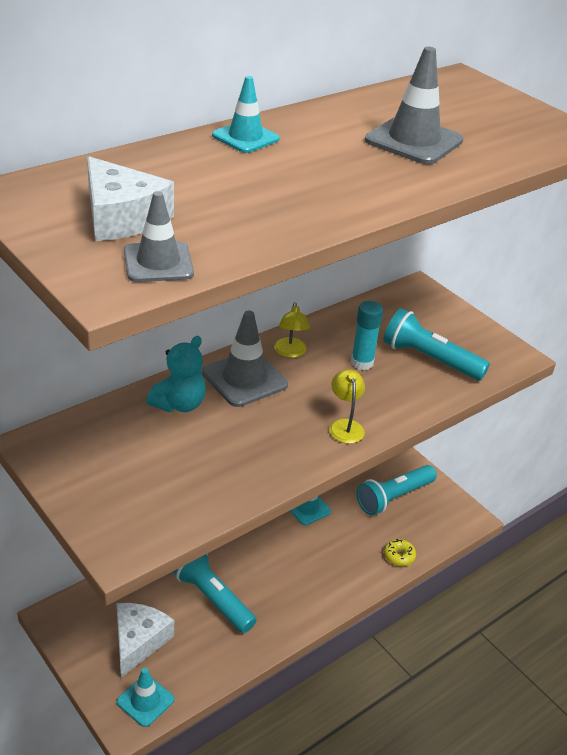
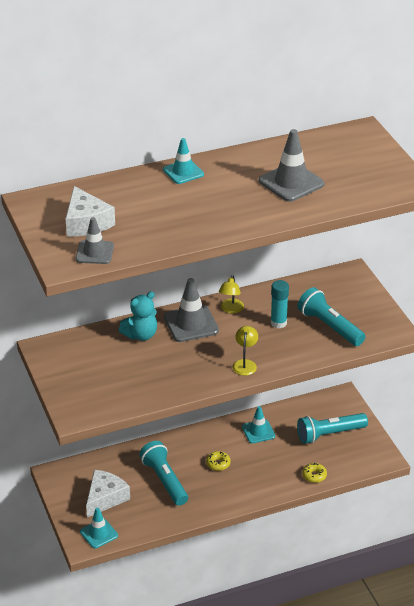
camera: 20 degrees right, 0 degrees up
(274, 561) = (218, 464): none -> yellow donut

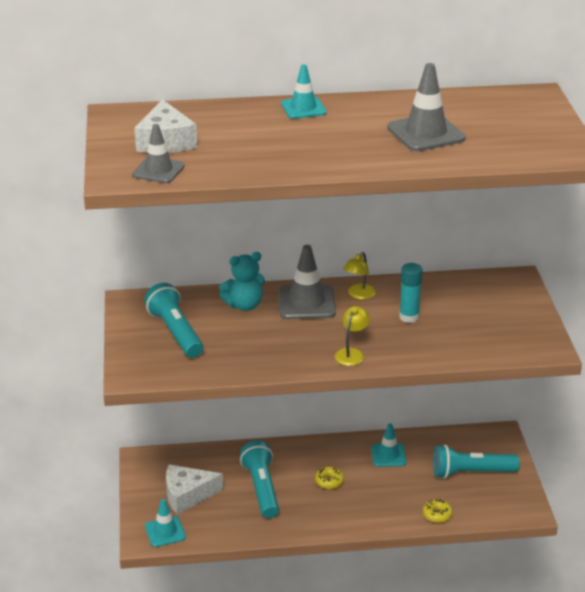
camera: 15 degrees right, 5 degrees down
(105, 498) = (187, 495): white cheese -> white cheese turned 150 degrees counterclockwise
(329, 327) = (468, 330): turquoise flashlight -> turquoise flashlight (175, 332)

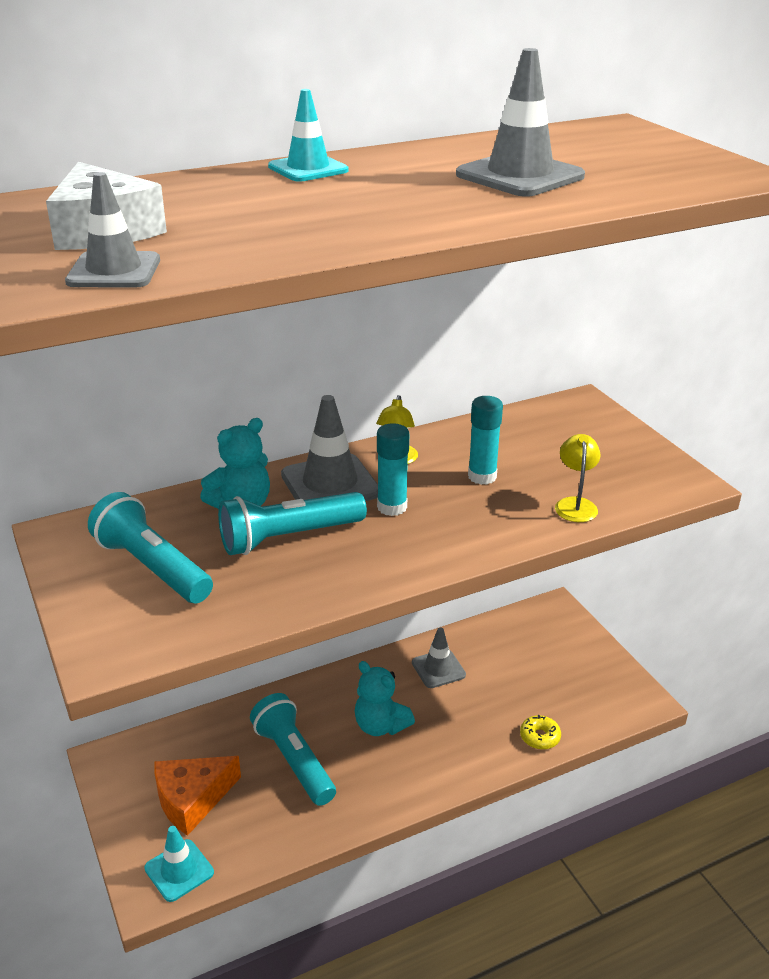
camera: 20 degrees left, 0 degrees up
(187, 495) = (192, 799): white cheese -> orange cheese
(329, 481) = (380, 725): yellow donut -> turquoise teddy bear
(337, 325) = (392, 507): none -> turquoise glue stick
(351, 353) = (436, 544): yellow lamp -> yellow lamp (575, 504)
(388, 455) = (438, 669): turquoise traffic cone -> grey traffic cone
(471, 473) = (549, 667): turquoise flashlight -> turquoise flashlight (289, 537)

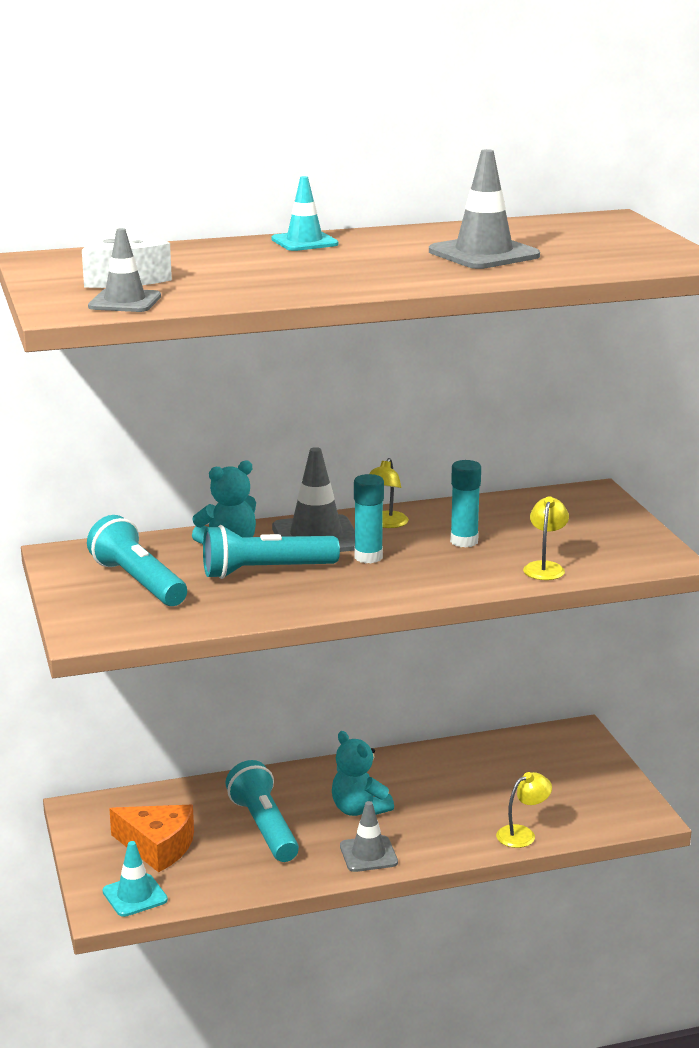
camera: 10 degrees right, 10 degrees down
(192, 799) = (157, 846): orange cheese -> orange cheese turned 135 degrees counterclockwise
(438, 669) = (433, 770): grey traffic cone -> grey traffic cone (368, 854)
(539, 737) = (522, 834): yellow donut -> yellow lamp

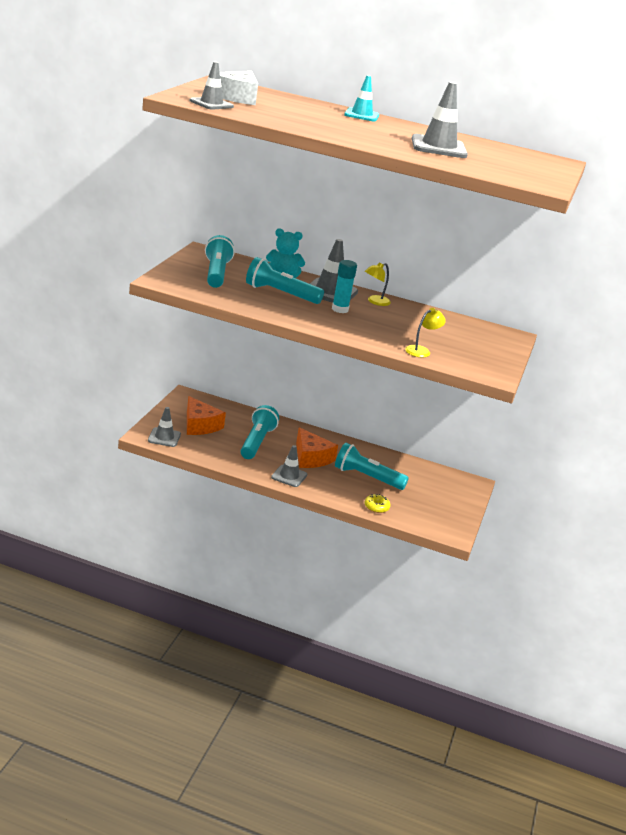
camera: 30 degrees right, 5 degrees up
(135, 896) = (164, 437): turquoise traffic cone -> grey traffic cone
(359, 809) = (311, 457): turquoise teddy bear -> orange cheese
(458, 798) = (367, 477): none -> turquoise flashlight
(464, 541) = (400, 324): turquoise glue stick -> none
(522, 834) = (376, 507): yellow lamp -> yellow donut

